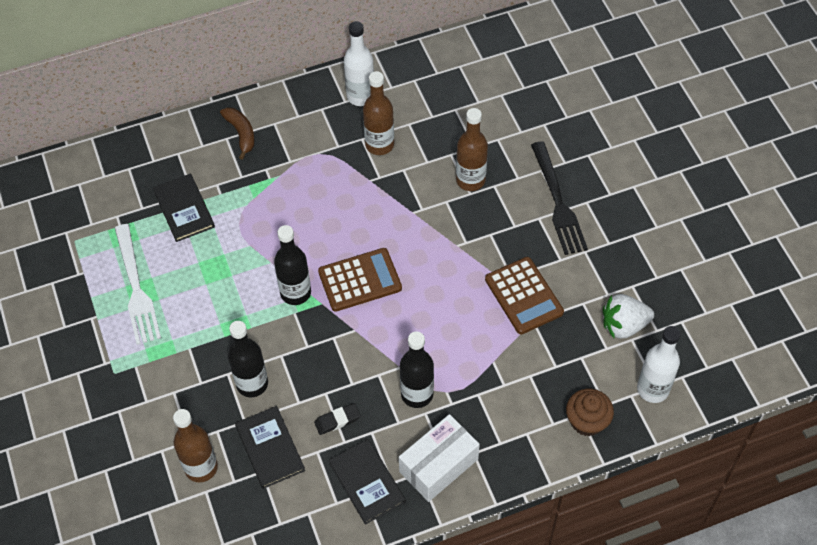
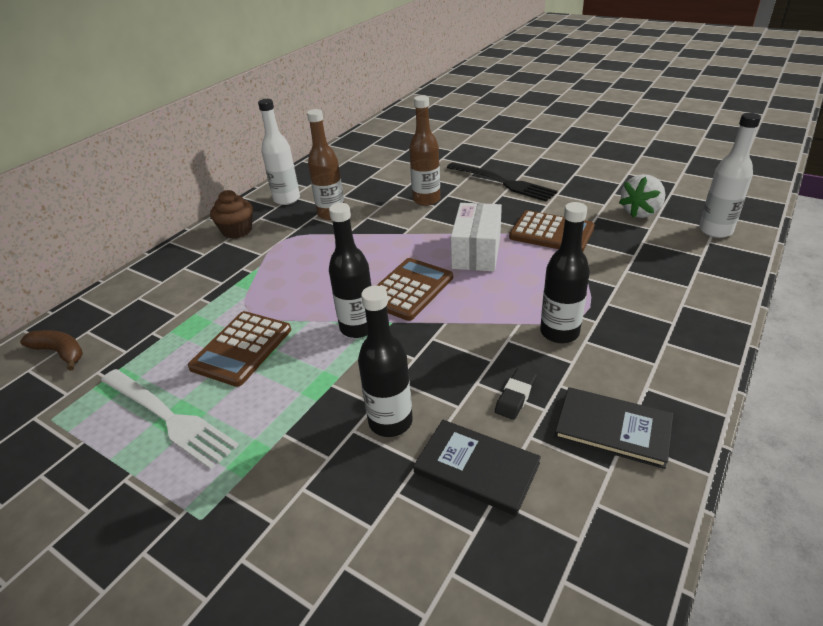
camera: 35 degrees left, 20 degrees down
(184, 209) = (178, 329): black book -> none
(201, 467) = (416, 548): brown bottle -> none
(211, 258) = (242, 348): none -> brown calculator
(241, 134) = (196, 259): brown banana -> brown banana (60, 352)
(438, 465) = (653, 370): white box -> white box (476, 251)
(587, 421) = (708, 271): brown cupcake -> brown cupcake (237, 230)

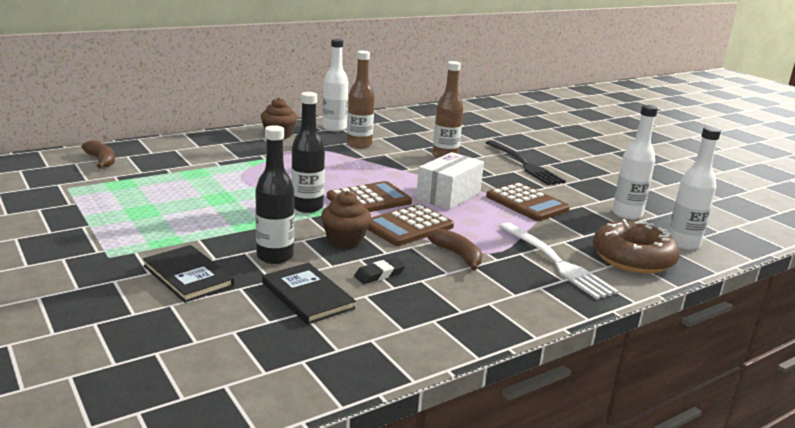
camera: 20 degrees right, 15 degrees down
(170, 418) = (136, 209): white fork -> white fork (557, 263)
(242, 348) = (216, 193): brown calculator -> brown calculator (408, 226)
(438, 361) = (345, 240): none -> brown cupcake
(559, 332) = (458, 255): black bottle -> brown banana
(613, 428) = (433, 312): black book -> black book (188, 276)
(641, 212) = (627, 214): white strawberry -> white bottle
(698, 267) = (633, 258): none -> brown donut

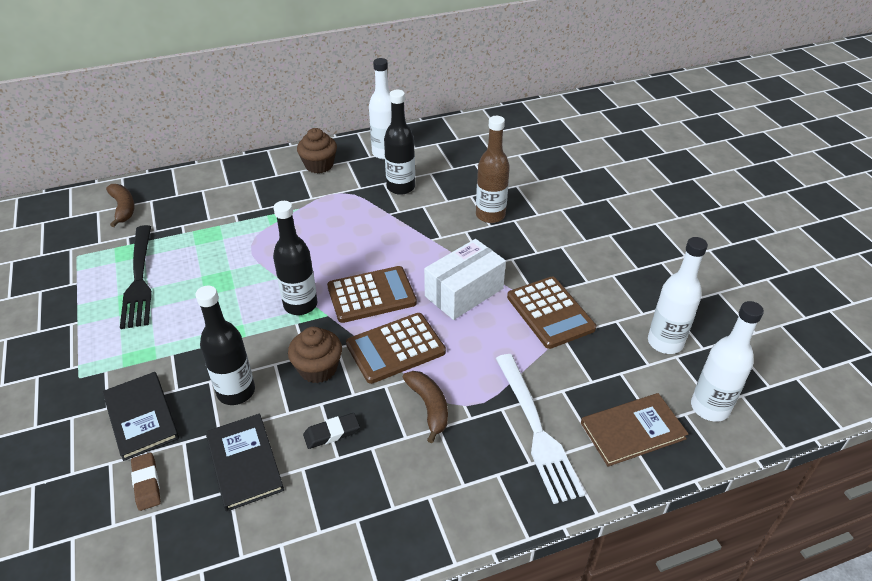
camera: 15 degrees right, 20 degrees up
(216, 314) = (147, 483): none -> brown eraser
(359, 145) = (401, 187): brown bottle -> black bottle
(525, 165) = (580, 234): black fork -> black fork (139, 280)
(633, 258) = (632, 431): brown donut -> brown book

